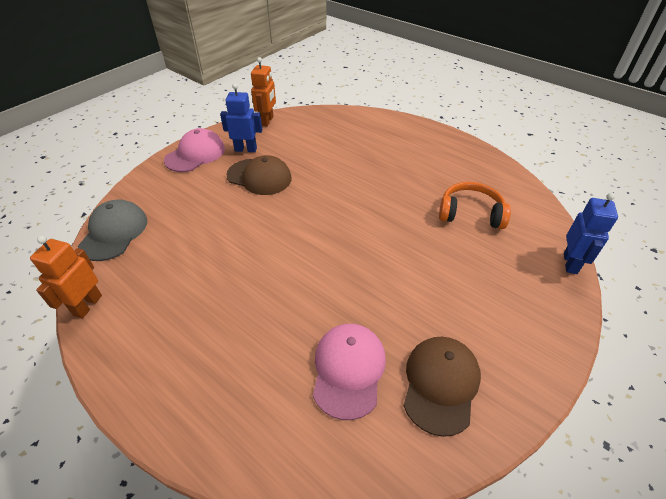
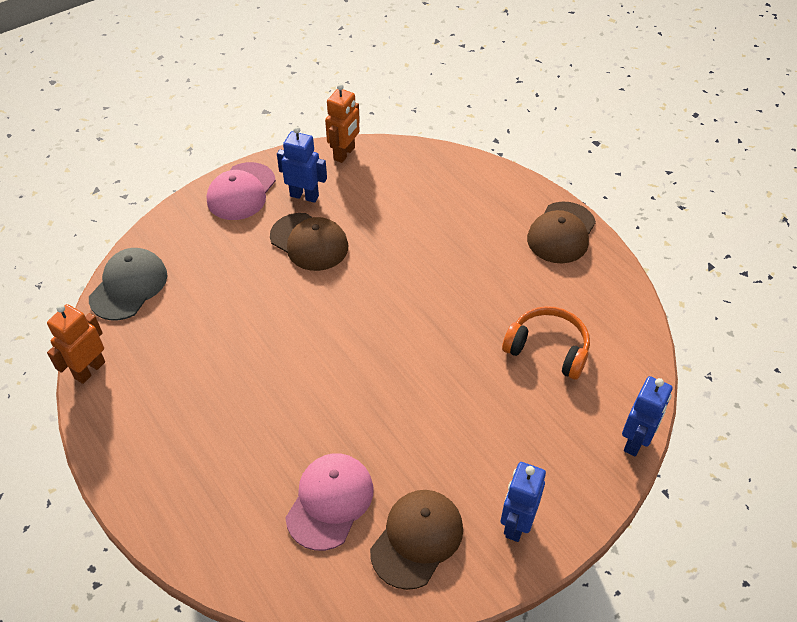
camera: 15 degrees right, 5 degrees up
(195, 154) = (241, 192): pink cap -> pink cap turned 150 degrees clockwise
(440, 142) = (561, 233): none -> brown cap
(517, 349) = (516, 524): none -> blue robot

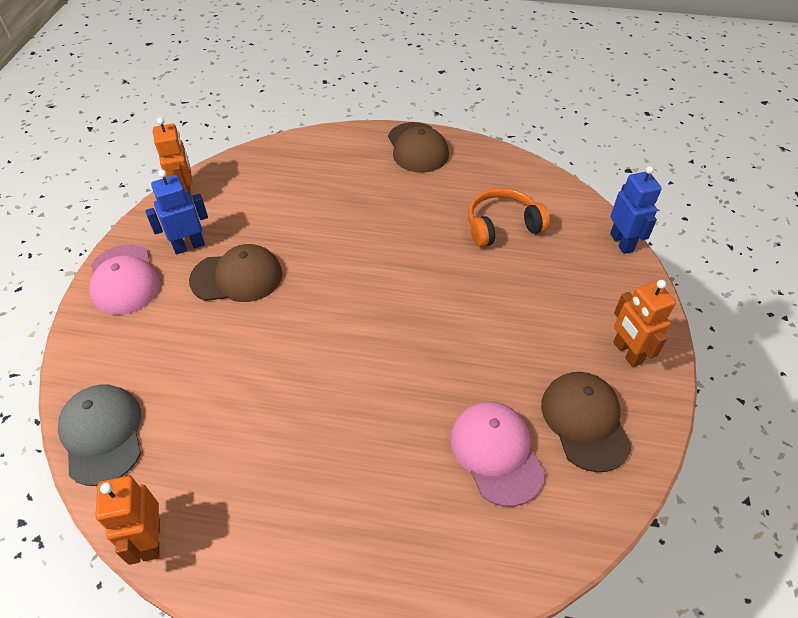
camera: 45 degrees left, 0 degrees up
(516, 524) = (627, 353): blue robot -> orange robot

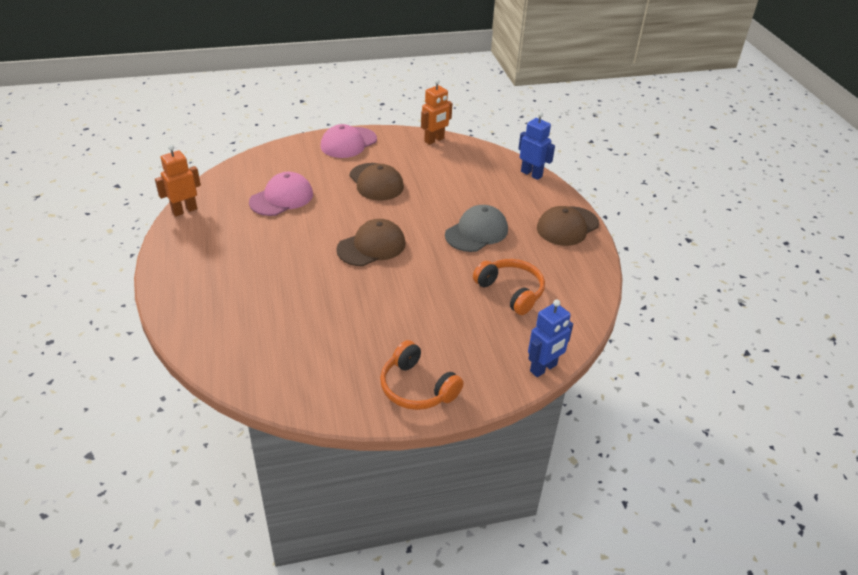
camera: 65 degrees right, 10 degrees down
(102, 434) = (240, 173): grey cap -> grey cap (476, 232)
(189, 246) = (390, 156): blue robot -> blue robot (531, 174)
(496, 453) = (291, 330): pink cap -> pink cap (281, 198)
(585, 421) = (337, 372): brown cap -> brown cap (371, 246)
(627, 353) = (417, 388): orange robot -> orange headphones

